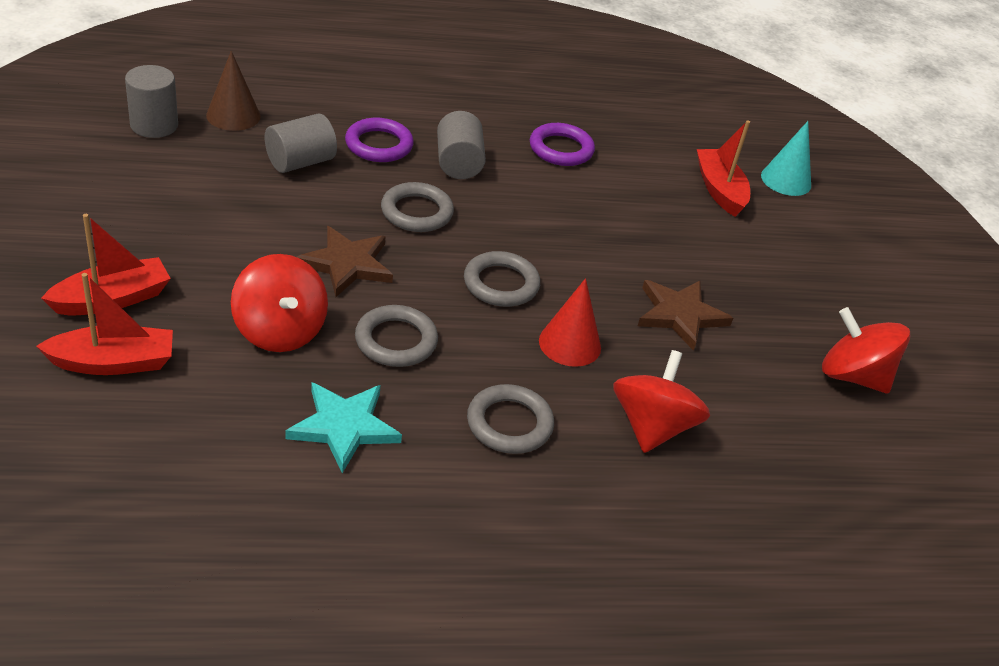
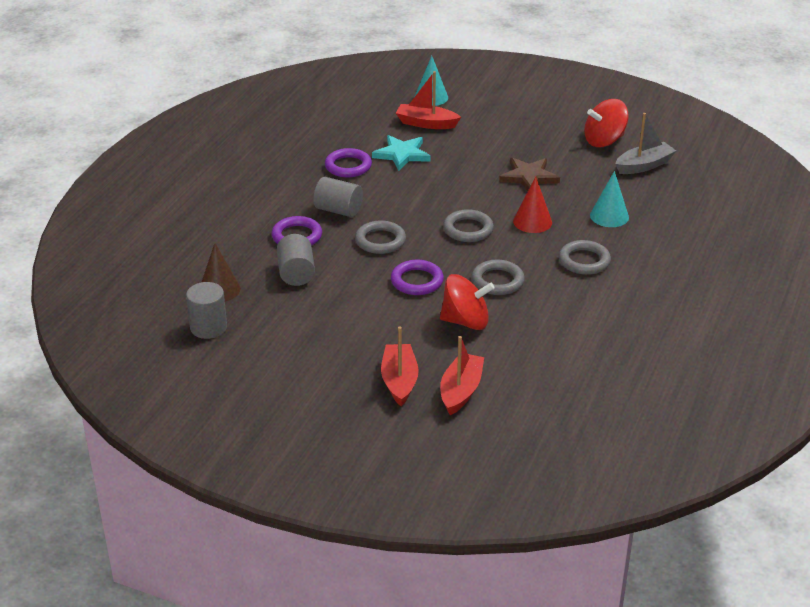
camera: 55 degrees left, 5 degrees down
(344, 427) = (558, 317): turquoise star -> turquoise star (402, 154)
(347, 264) = (417, 281): brown star -> purple ring
(652, 427) = (609, 216): red spinning top -> turquoise cone
(829, 439) = (644, 165): none -> grey boat

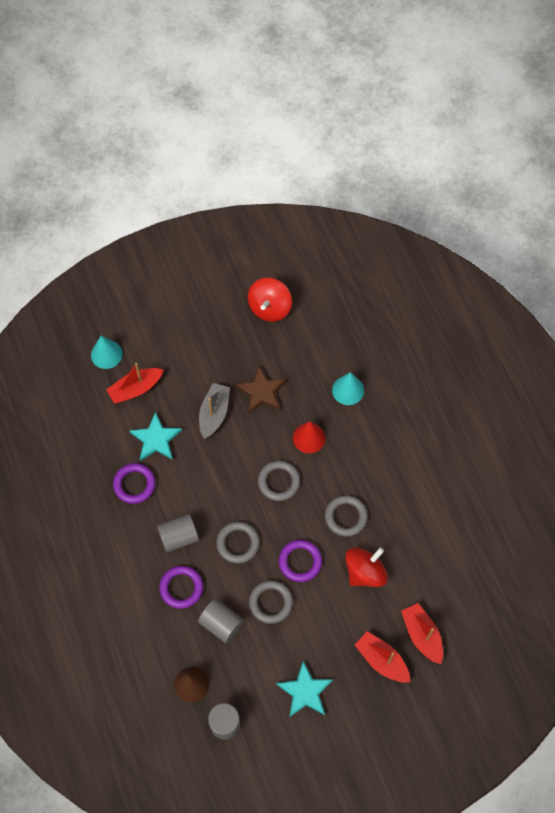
camera: 45 degrees left, 30 degrees up
(303, 354) = (305, 691): none -> turquoise star
(584, 261) = (375, 450): grey ring -> grey ring (270, 603)
(644, 165) = (319, 315): grey boat -> grey boat (214, 413)

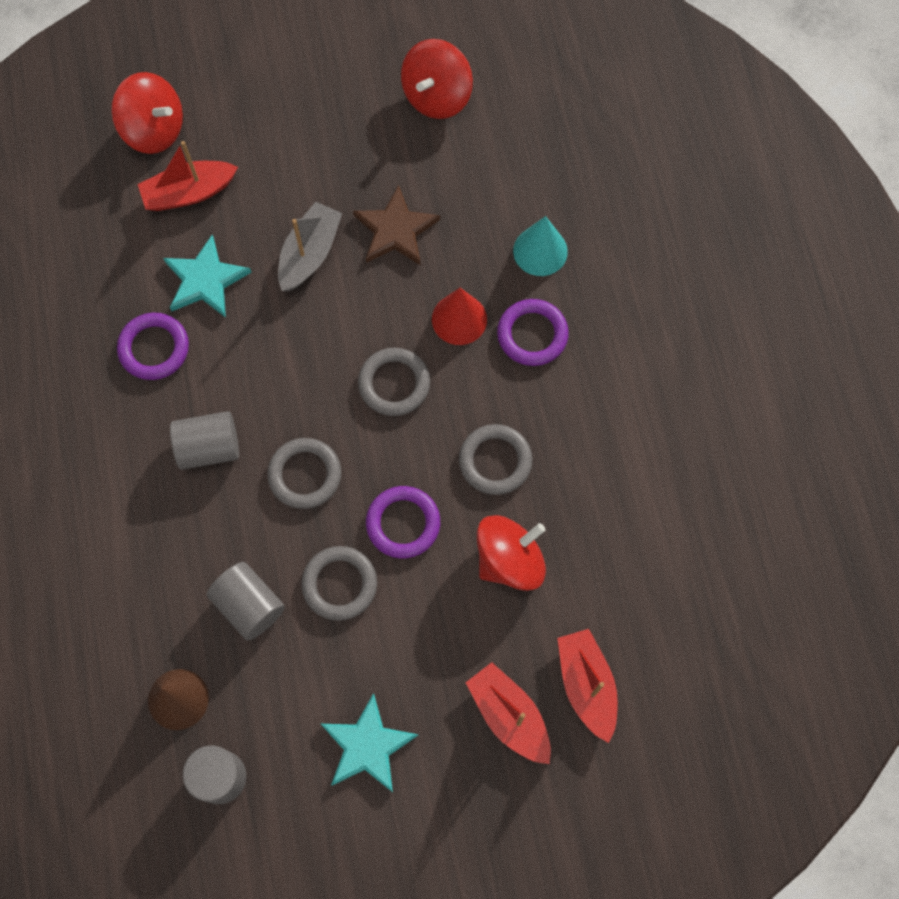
camera: 10 degrees right, 5 degrees up
(106, 354) = (154, 129): turquoise cone -> red spinning top
(181, 588) = (195, 533): purple ring -> purple ring (532, 334)

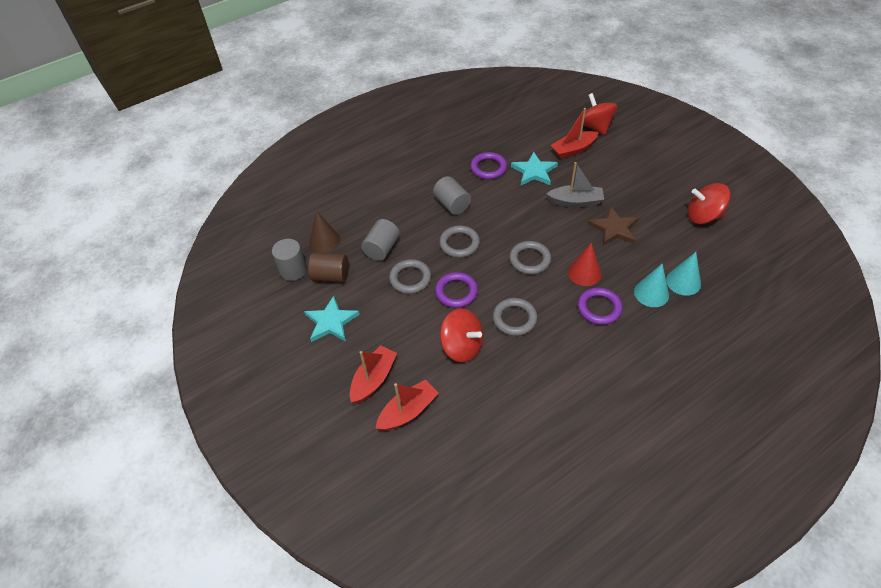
camera: 70 degrees right, 20 degrees down
(154, 129) = (595, 127): red spinning top -> red spinning top turned 150 degrees clockwise
(189, 193) = (573, 149): red boat -> red boat turned 75 degrees counterclockwise
(267, 714) = (331, 276): none -> brown cylinder
(541, 198) = (683, 282): none -> turquoise cone

